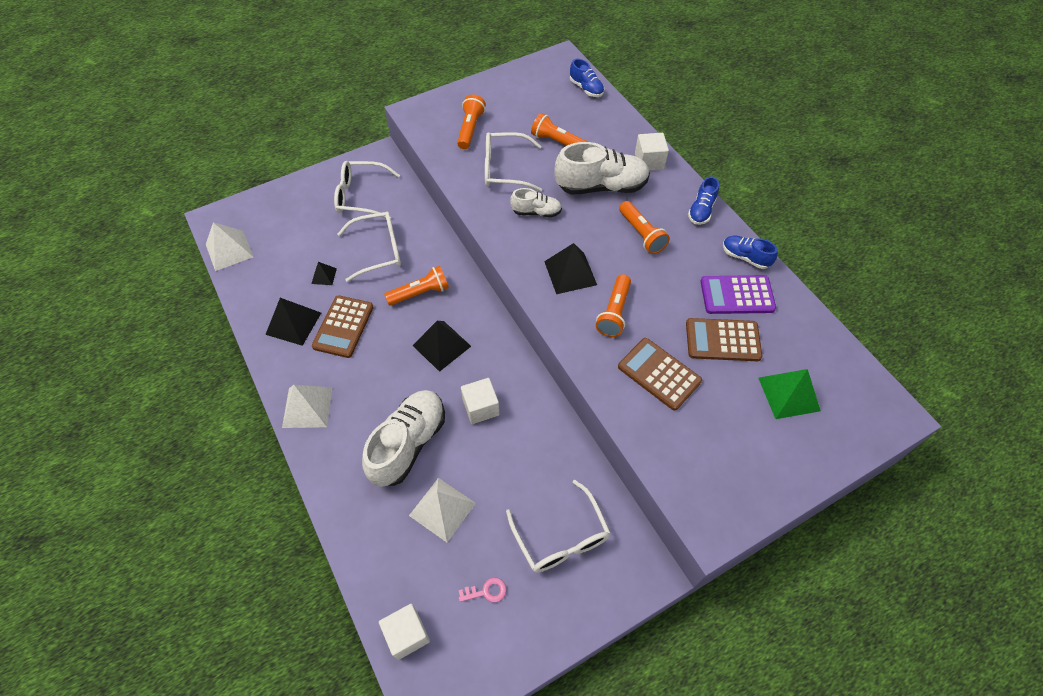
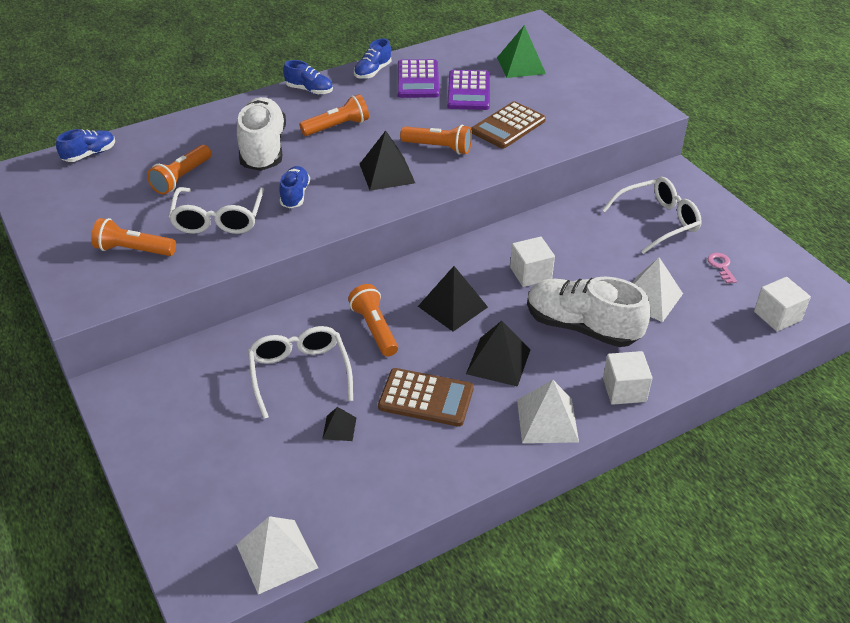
camera: 90 degrees left, 15 degrees down
(293, 323) = (420, 452): black pyramid -> black pyramid (498, 361)
(361, 196) = (191, 402): white glasses -> none
(536, 212) = (295, 195): white shoe -> blue shoe
(649, 161) = (231, 116): white cube -> white cube (624, 390)
(722, 340) = (468, 91): brown calculator -> purple calculator

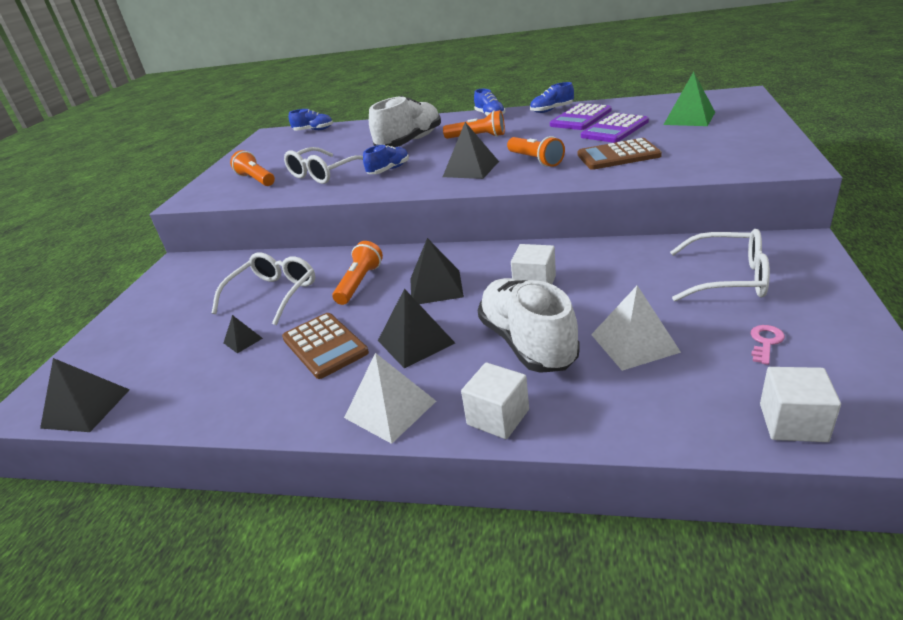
camera: 45 degrees right, 10 degrees down
(181, 178) = (340, 149): orange flashlight -> none
(276, 556) = (86, 408): white pyramid -> black pyramid

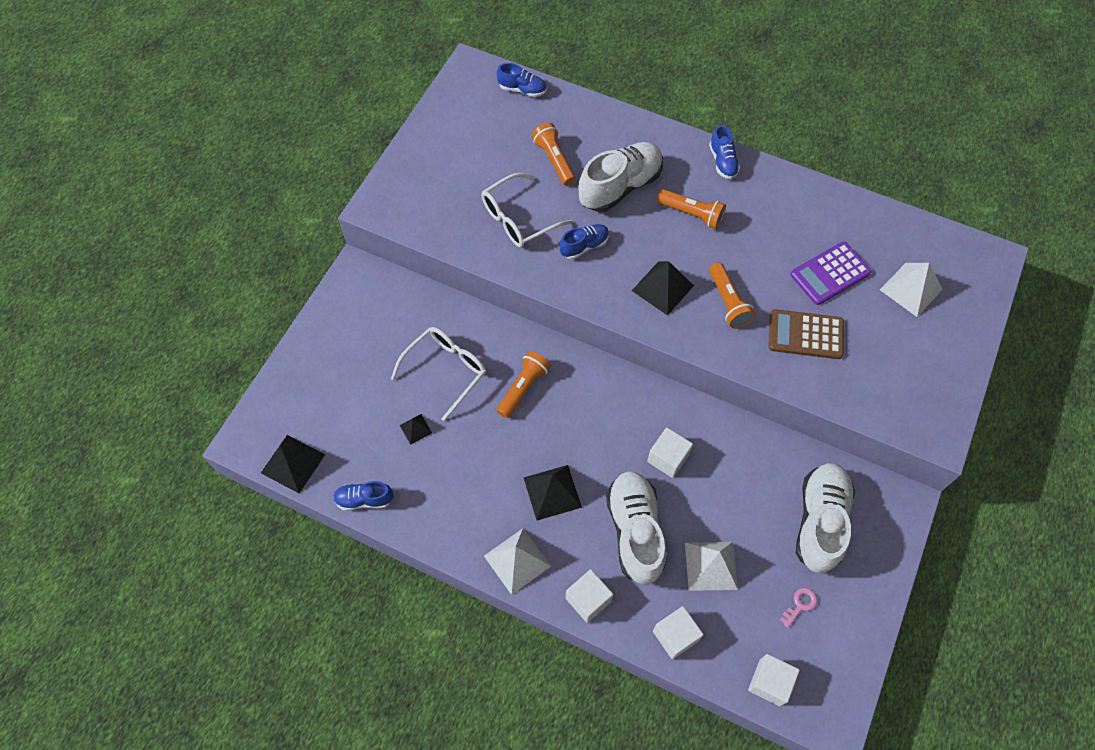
camera: 10 degrees right, 30 degrees up
(256, 179) = (448, 194): orange flashlight -> orange flashlight (554, 160)
(324, 346) = (481, 465): brown calculator -> none
(436, 287) = (586, 425): black pyramid -> none
(551, 110) = (791, 186): blue shoe -> blue shoe (364, 499)
(580, 118) = (810, 226): purple calculator -> none
(633, 416) = (675, 636): none -> white cube
(689, 118) = (911, 289): green pyramid -> white pyramid
(729, 278) = (820, 522): white glasses -> white shoe

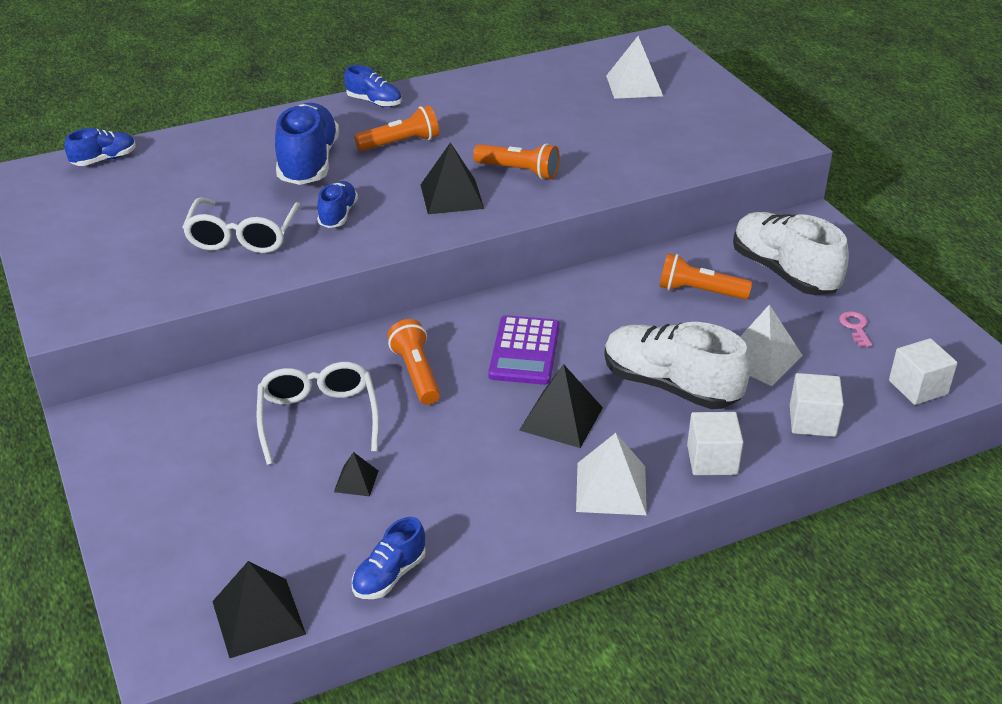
camera: 50 degrees left, 25 degrees down
(554, 160) = (215, 183): orange flashlight -> orange flashlight (699, 291)
(620, 187) = (308, 163): white shoe -> blue shoe
(668, 458) = (616, 323): white cube -> none
(805, 335) = (607, 151): brown calculator -> none
(830, 274) = (565, 111): purple calculator -> purple calculator (524, 351)

